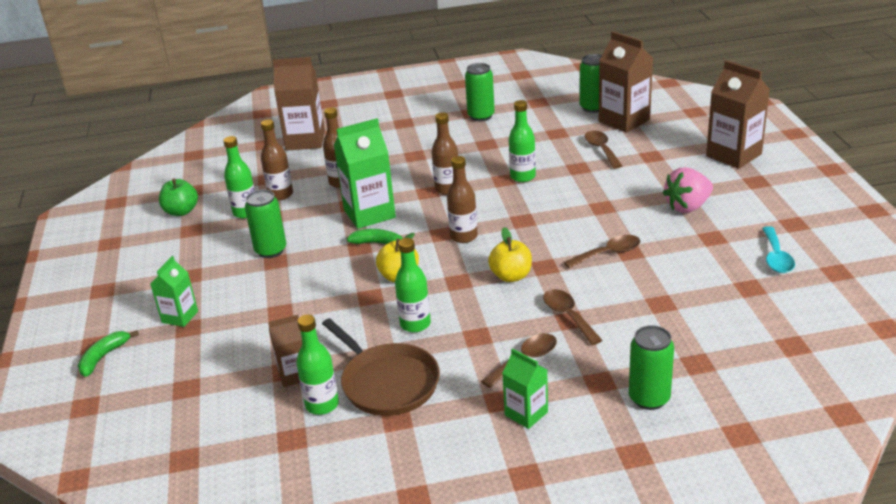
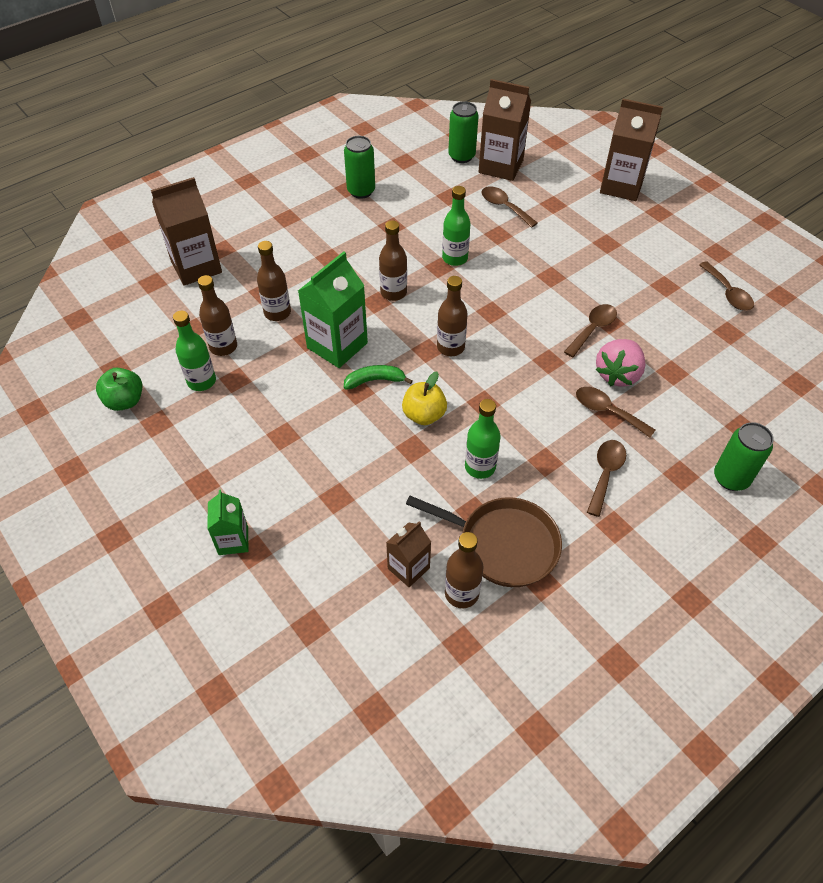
camera: 30 degrees left, 20 degrees up
(103, 357) = (187, 623): green banana -> none
(271, 250) = (268, 423): green can -> none
(322, 405) = (461, 593): green bottle -> brown bottle
(511, 276) = (527, 381): yellow apple -> none
(526, 413) = (646, 532): green carton -> none
(687, 207) = (623, 256): pink strawberry -> pink strawberry (617, 374)
(776, 257) = (728, 293): turquoise spoon -> brown spoon

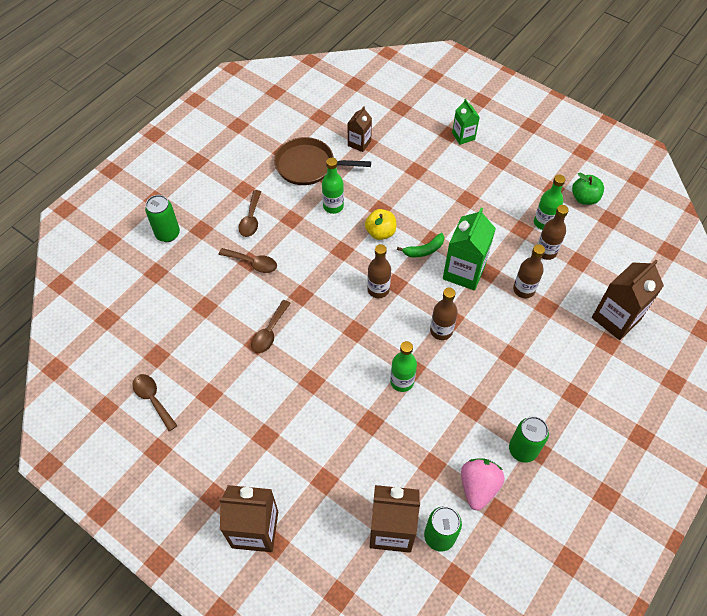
camera: 165 degrees right, 5 degrees up
(461, 593) = (326, 137): brown bottle -> none
(504, 207) = (373, 463): brown spoon -> none
(617, 374) = (247, 295): pink strawberry -> pink strawberry (478, 487)

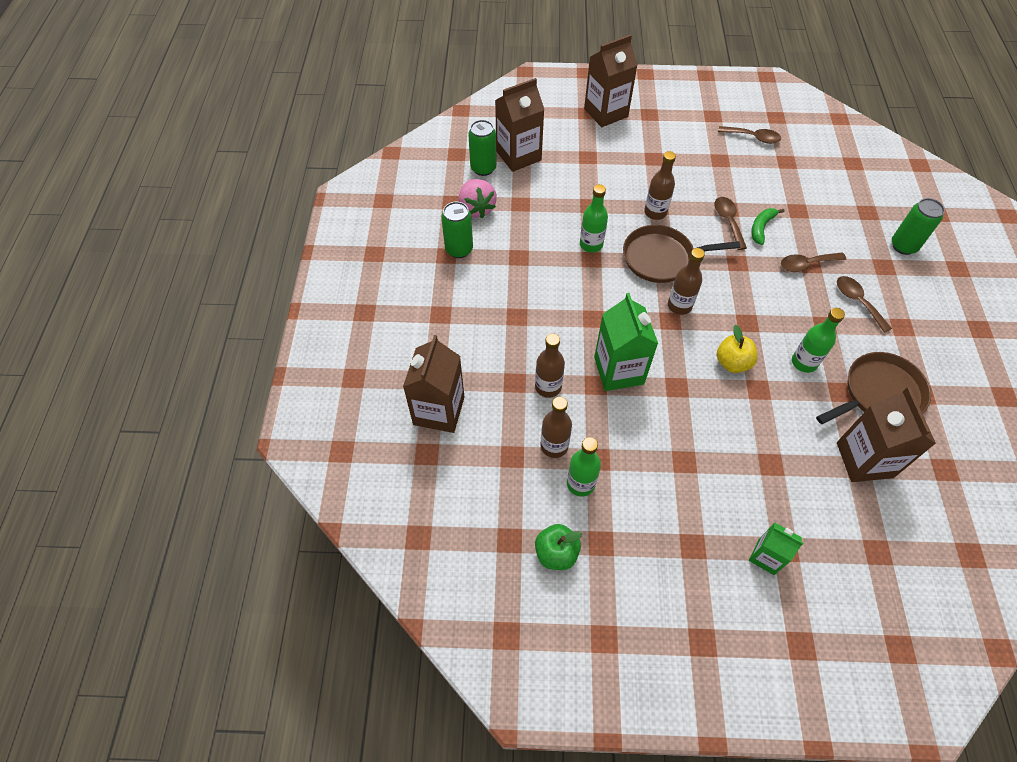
camera: 145 degrees right, 0 degrees up
(355, 334) = (661, 258): none -> brown pan
(359, 143) = (864, 460): brown carton -> brown carton, size x1.74
(424, 250) = (675, 370): green banana -> green banana (761, 228)
(441, 331) = (593, 302): brown bottle -> brown bottle (655, 212)

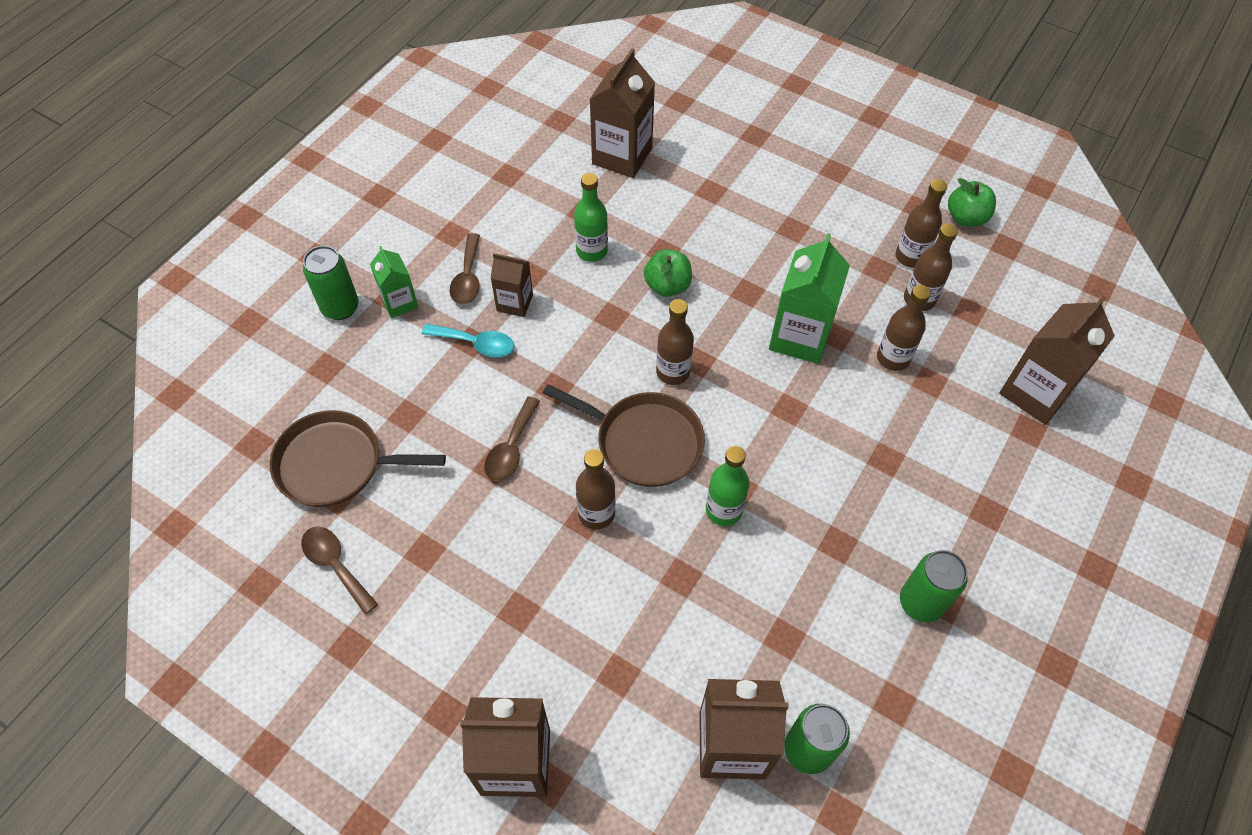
camera: 150 degrees left, 0 degrees up
(476, 208) = (859, 666): pink strawberry -> none
(580, 483) = (910, 257): green bottle -> brown bottle
(732, 363) = (667, 286): yellow apple -> green apple
(761, 228) = (479, 416): green banana -> none
(766, 556) = (776, 137): green carton -> green carton (400, 302)
(806, 264) = (476, 344): brown spoon -> turquoise spoon
(812, 300) = (515, 303): none -> brown carton
(879, 393) = (548, 193): brown pan -> brown pan (335, 464)

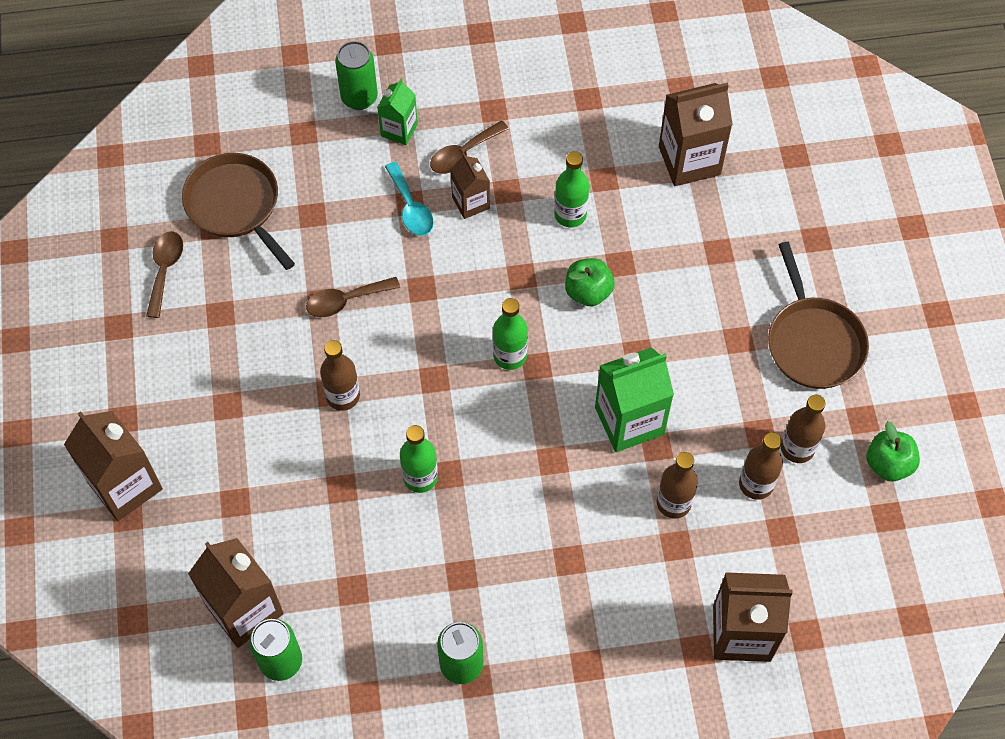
camera: 50 degrees right, 5 degrees up
(644, 442) = (430, 382): brown pan -> brown pan (813, 342)
(673, 372) = (510, 355): brown bottle -> green bottle

